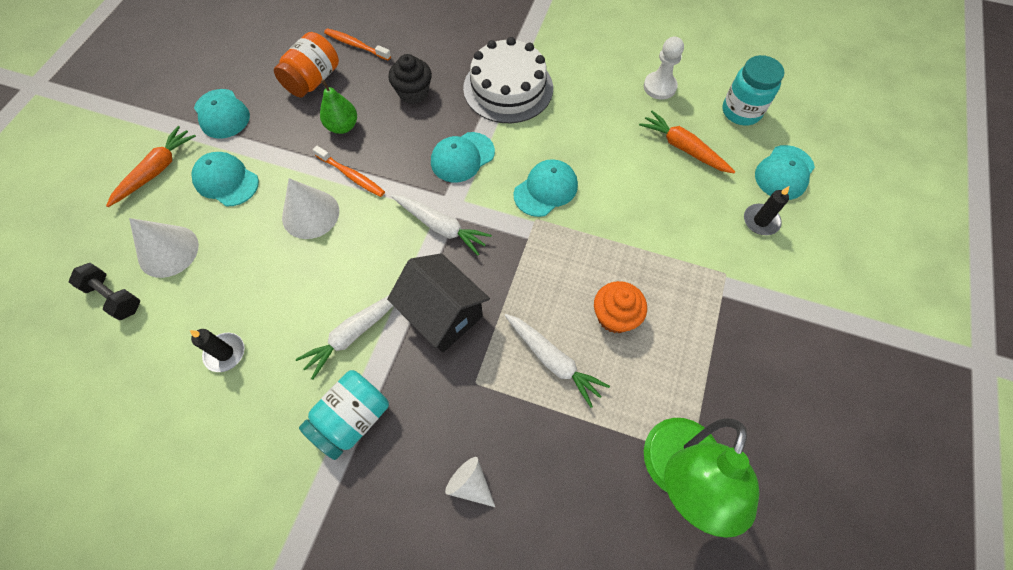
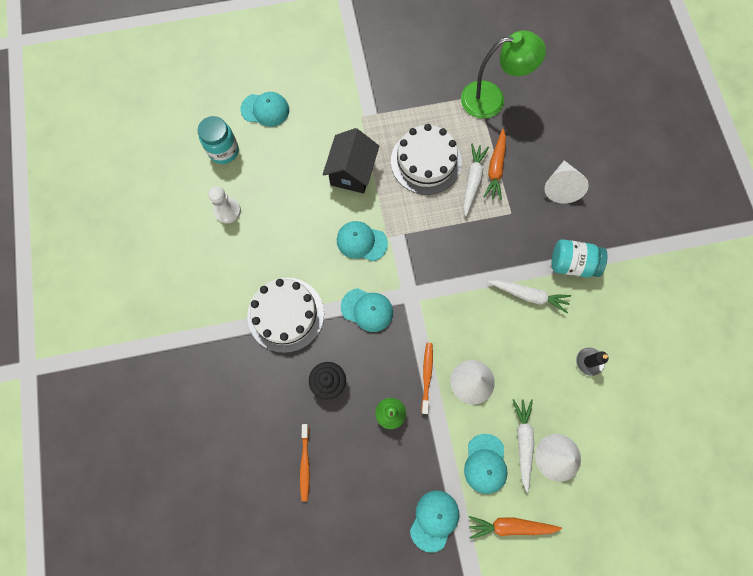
camera: 120 degrees left, 10 degrees up
(114, 297) = (607, 464): black dumbbell -> none
(313, 80) = (360, 471): orange jar -> none
(441, 227) = (429, 290): white carrot -> white carrot (523, 441)
(443, 314) = (484, 253): black house -> black house (352, 172)
(470, 484) = (561, 187): white cone -> white cone, size x1.58
(615, 316) = (426, 161): orange cupcake -> white cake
(683, 148) = (277, 174): orange carrot -> orange carrot (495, 168)
(761, 221) = (312, 111): black candle -> none

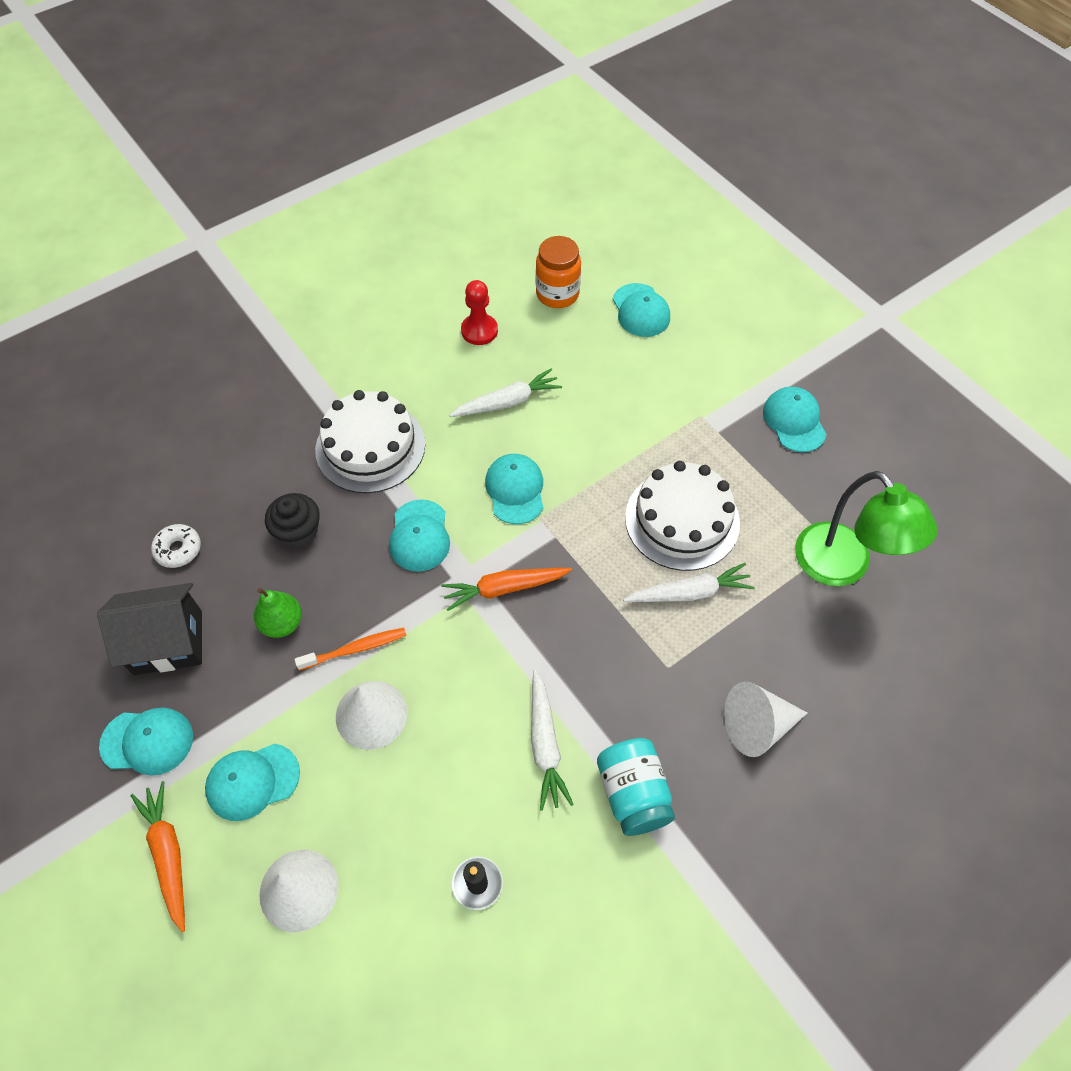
camera: 65 degrees right, 15 degrees down
(224, 151) = (557, 294): turquoise jar -> orange jar
(227, 211) = (479, 331): white pawn -> red pawn
(305, 464) = (178, 549): orange toothbrush -> white donut
(352, 172) = (611, 438): black house -> black house (168, 642)
(390, 71) = (794, 421): none -> turquoise cap
(495, 168) = (729, 616): orange carrot -> orange carrot (504, 588)
(523, 441) = (305, 825): white carrot -> white carrot (507, 402)

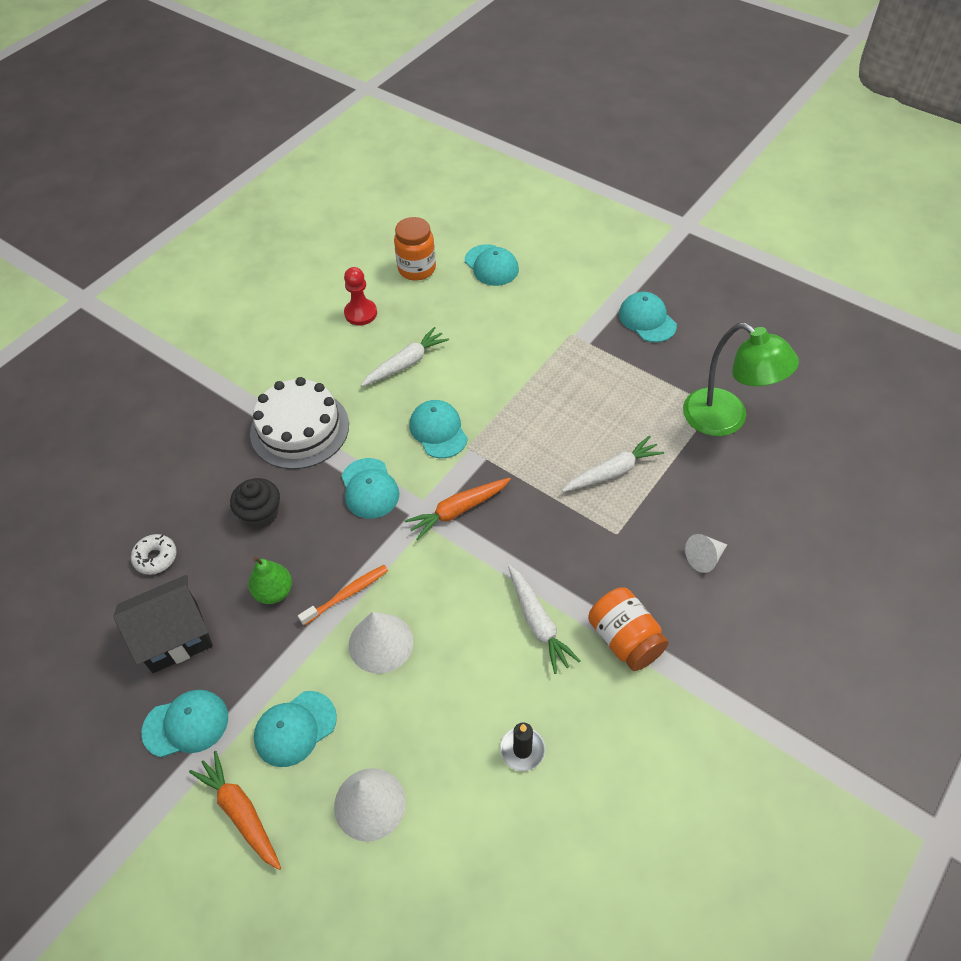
camera: 15 degrees left, 5 degrees down
(633, 793) = (625, 639): turquoise jar -> orange jar
(682, 520) = (585, 418): white cake -> none
(757, 726) = (704, 558): white cone -> white cone, size x0.63

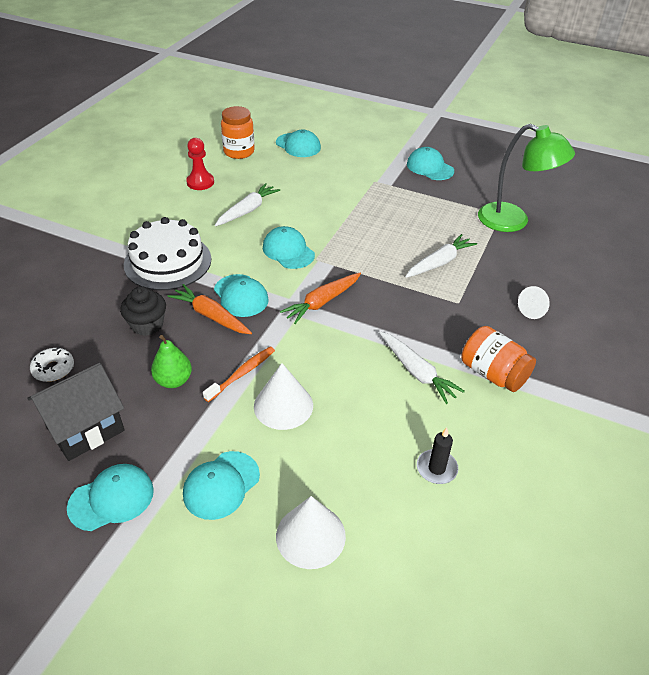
camera: 15 degrees left, 10 degrees down
(241, 812) = (185, 565): orange carrot -> orange carrot (211, 316)

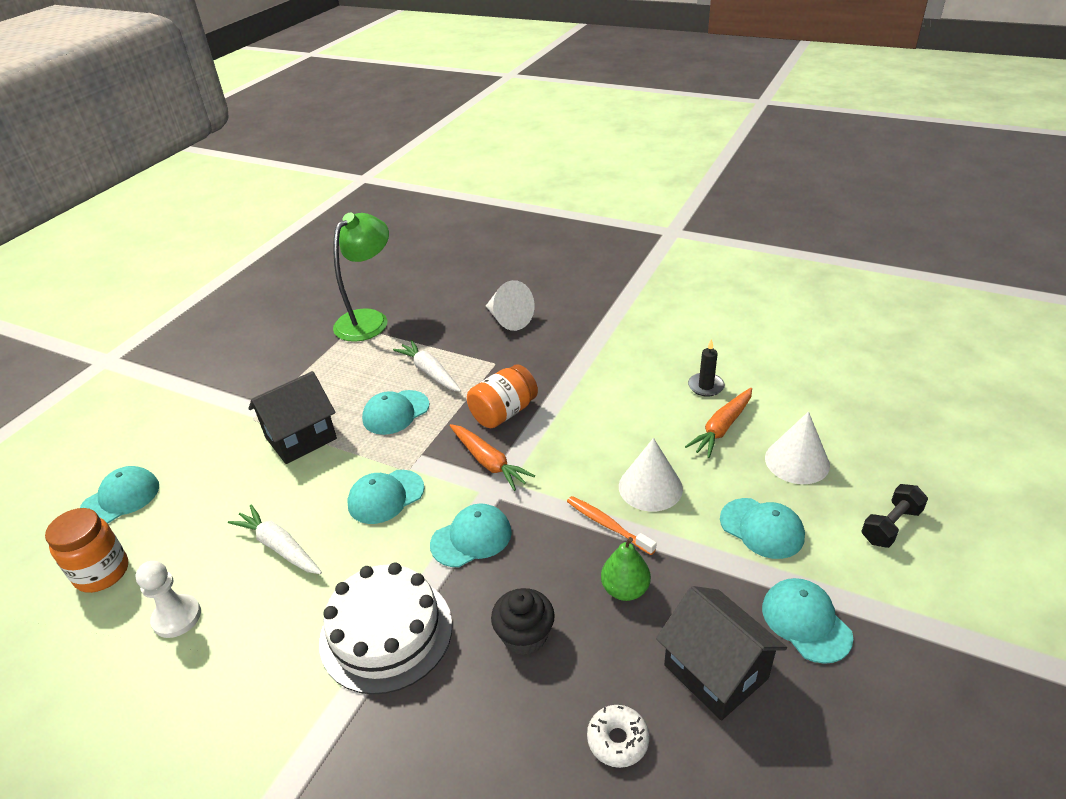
camera: 85 degrees left, 5 degrees down
(200, 182) = (177, 617): red pawn -> white pawn
(206, 606) = (890, 526): none -> black dumbbell
(211, 316) = (509, 565): orange carrot -> orange carrot (722, 428)
(353, 205) = (301, 438): none -> black house
(417, 372) = (594, 393): white carrot -> none
(430, 167) = (240, 371): turquoise cap -> turquoise cap (396, 412)
(493, 373) = (592, 349): orange jar -> orange jar (503, 412)
(534, 310) = (508, 319): white cone -> white cone, size x1.58

